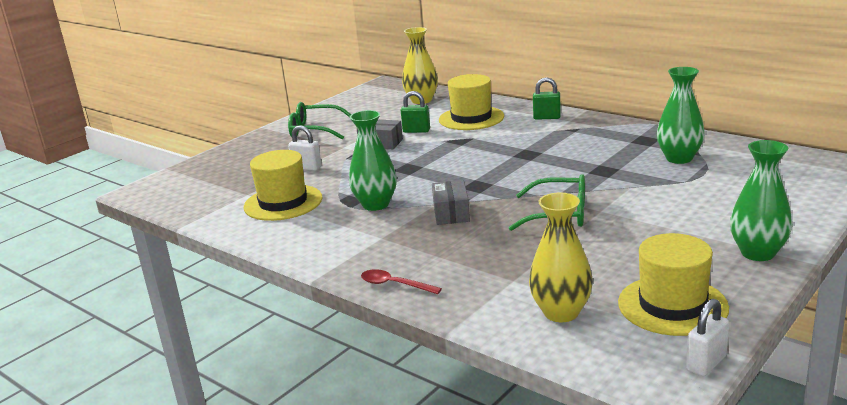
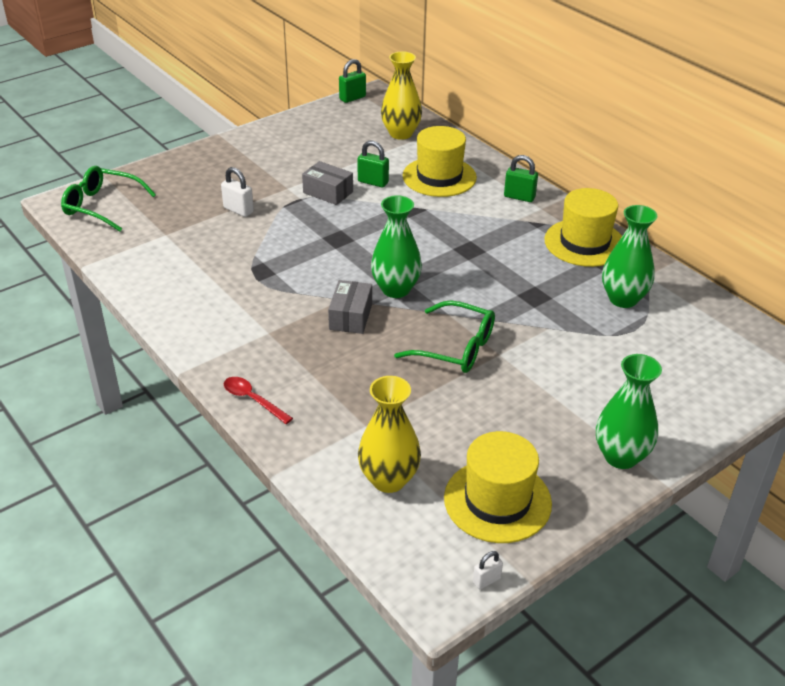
camera: 10 degrees right, 15 degrees up
(283, 203) = (195, 256): yellow hat -> yellow hat (584, 243)
(315, 130) = (270, 154): green glasses -> green glasses (102, 206)
(367, 88) = (352, 98): none -> green padlock
(375, 204) = (283, 284): green vase -> green vase (395, 289)
(706, 363) = (486, 580): white padlock -> white padlock, size x0.61

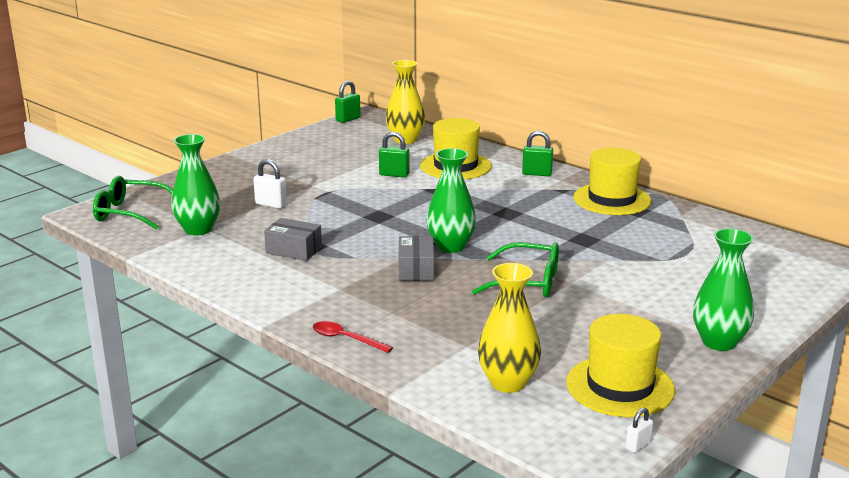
camera: 10 degrees left, 15 degrees down
(328, 192) = (354, 185): grey box -> grey box (294, 250)
(623, 299) = (666, 234): green vase -> green vase (198, 229)

